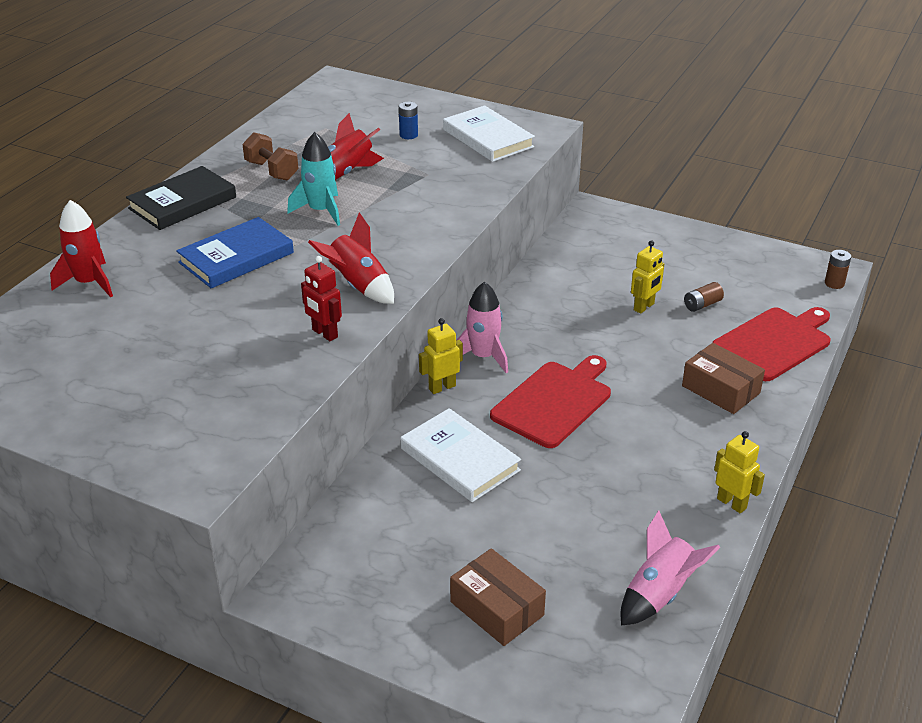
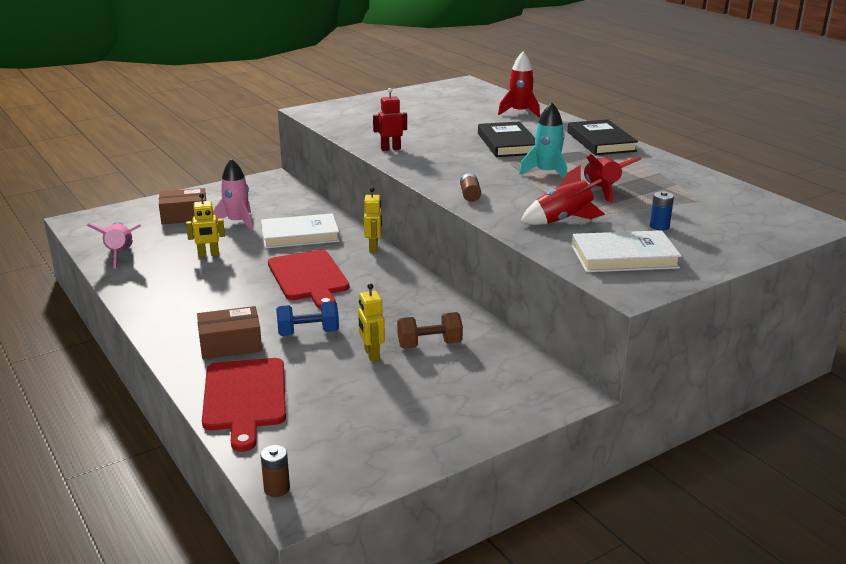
camera: 120 degrees right, 10 degrees down
(236, 258) = (507, 143): blue book -> black book
(272, 171) = (629, 170): brown dumbbell -> brown dumbbell (429, 345)
(358, 286) = (431, 165): red rocket -> red rocket (562, 220)
(483, 356) = (389, 269): pink rocket -> pink rocket (237, 222)
(652, 354) = (308, 333): none -> blue dumbbell
(702, 305) = (340, 385): brown battery -> brown battery (470, 195)
(732, 503) = (134, 300): yellow robot -> yellow robot (208, 255)

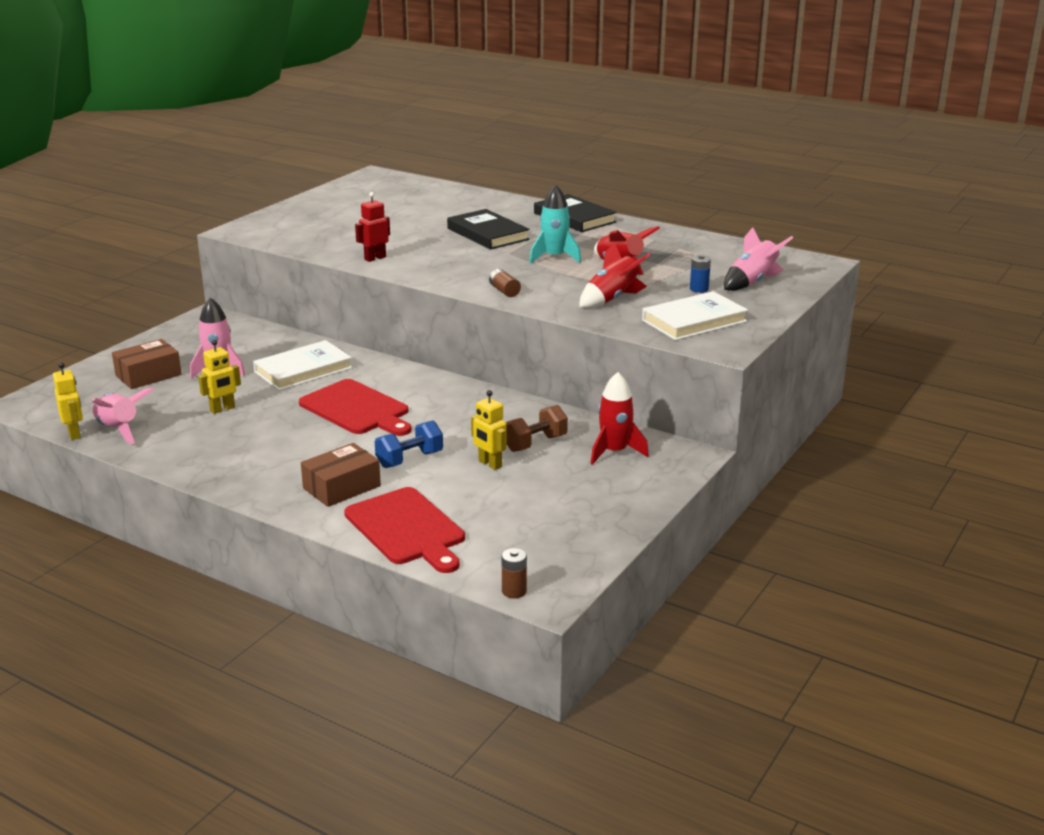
camera: 25 degrees left, 0 degrees up
(373, 248) = (394, 367): yellow robot -> yellow robot (74, 434)
(519, 112) = (466, 199): red rocket -> red rocket (614, 452)
(722, 230) = (752, 282): none -> pink rocket

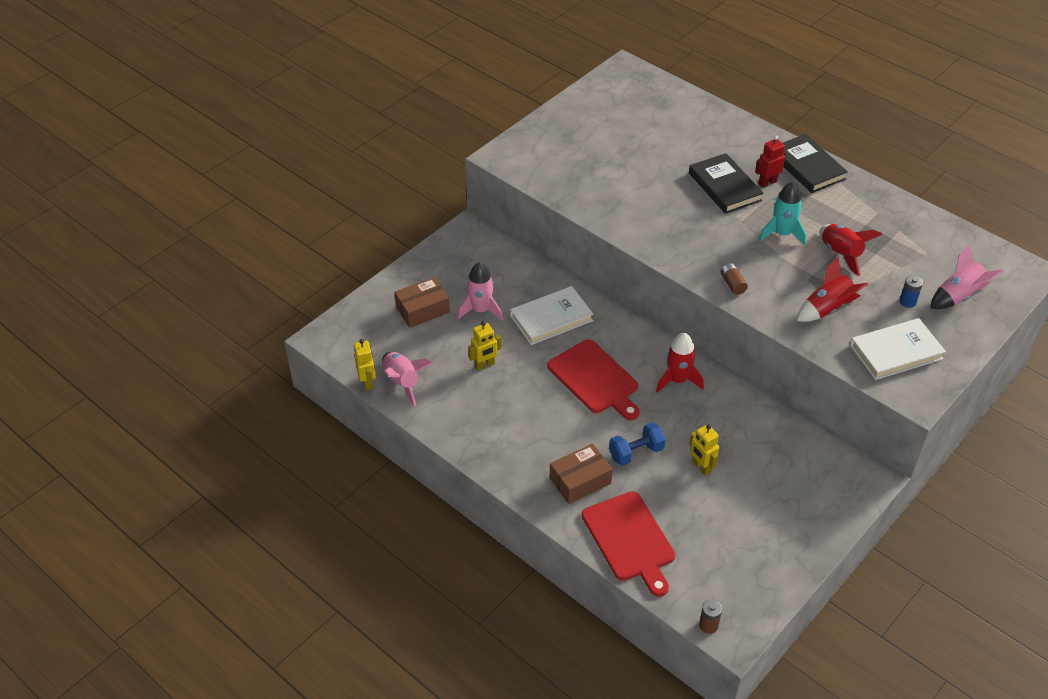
camera: 10 degrees right, 20 degrees up
(375, 258) = (621, 217): red robot -> red robot (767, 183)
(535, 443) = (741, 445): brown dumbbell -> none
(614, 452) = (806, 465): red rocket -> red rocket (677, 380)

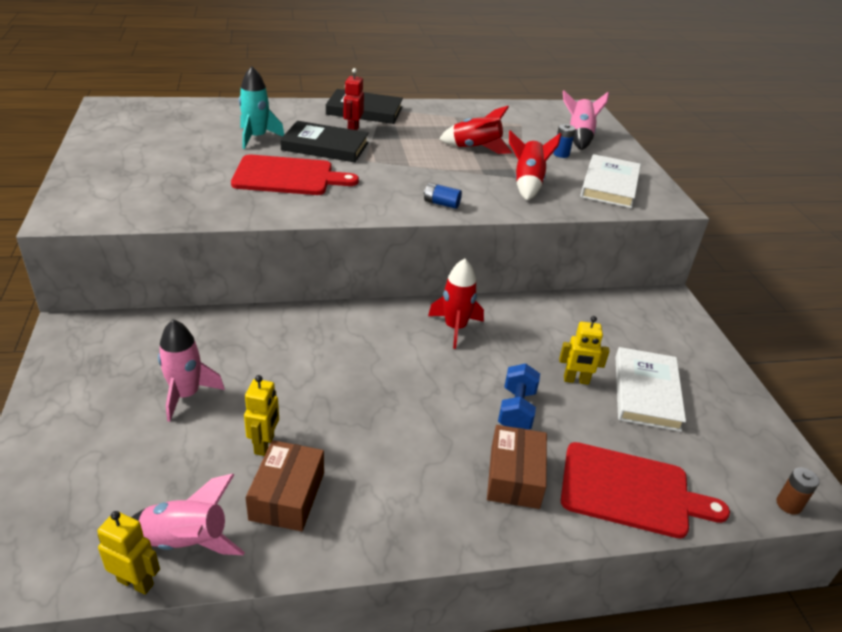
camera: 55 degrees left, 10 degrees down
(422, 309) = (110, 441): brown box -> brown box (287, 496)
(551, 318) = (274, 353): white book -> white book (646, 392)
(595, 379) = (390, 376): red cutting board -> red cutting board (287, 176)
(732, 284) = (441, 204): brown battery -> blue battery
(782, 233) = (417, 155): turquoise rocket -> turquoise rocket (256, 138)

